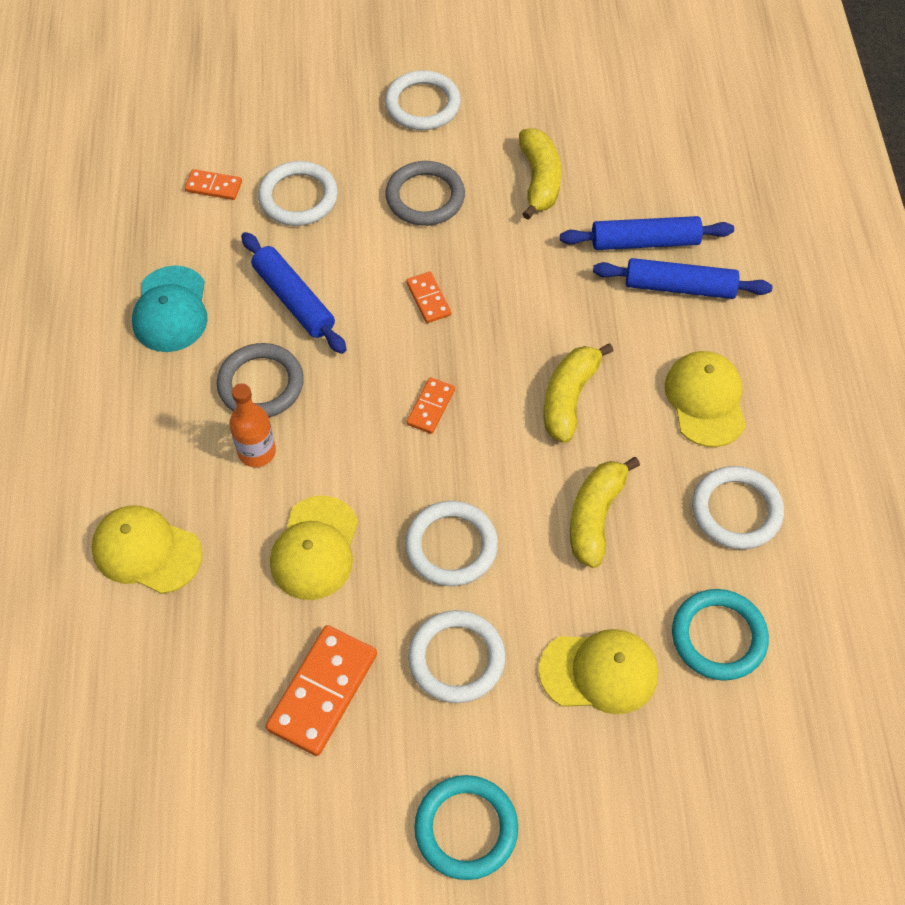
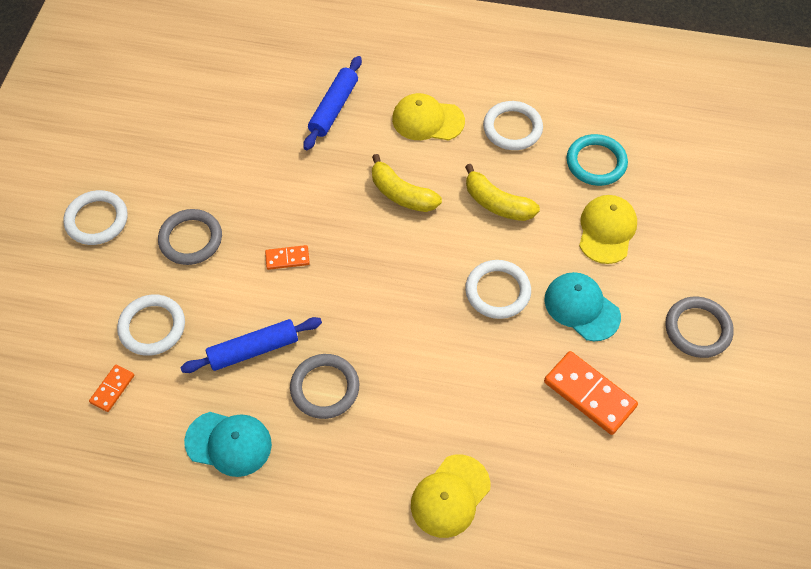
camera: 75 degrees left, 0 degrees up
(257, 452) = (385, 402): orange bottle -> none
(315, 548) = (478, 377): yellow cap -> none
(430, 407) = (382, 278): orange domino -> none
(456, 659) = (581, 307): white ring -> turquoise cap
(466, 828) = (697, 329): turquoise ring -> grey ring
(539, 180) = (207, 163): yellow banana -> none
(645, 242) = (288, 116): blue rolling pin -> none

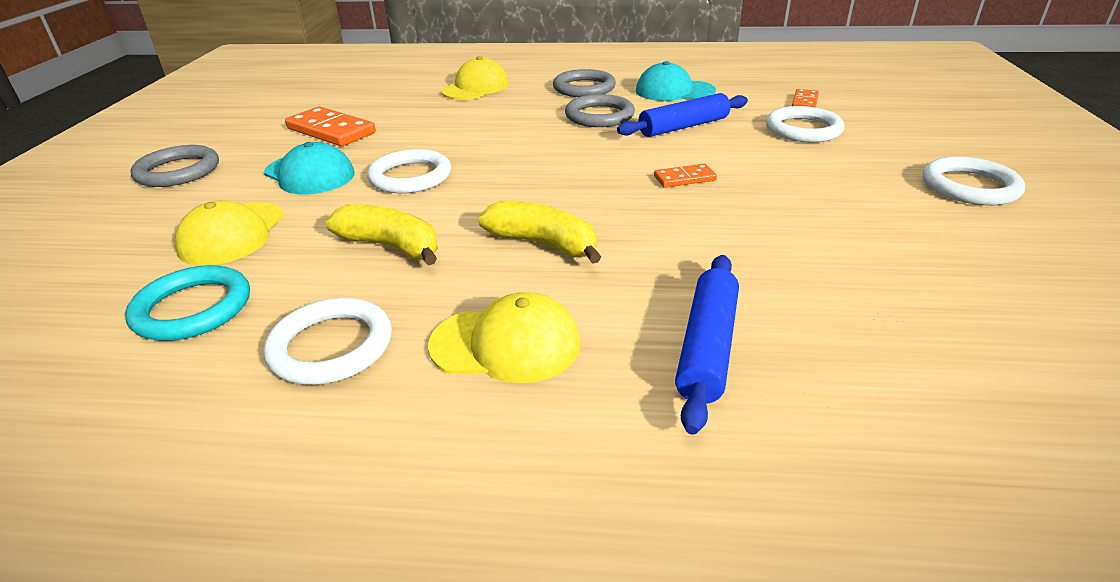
camera: 175 degrees right, 25 degrees down
(191, 239) = (824, 182): grey ring -> grey ring (584, 88)

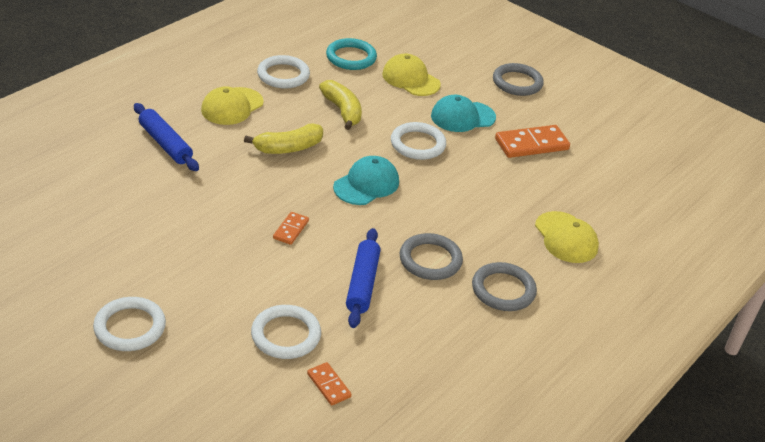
camera: 120 degrees right, 5 degrees up
(391, 246) = (342, 111): yellow banana -> yellow banana turned 90 degrees counterclockwise
(674, 91) = (439, 333): turquoise cap -> turquoise cap (366, 184)

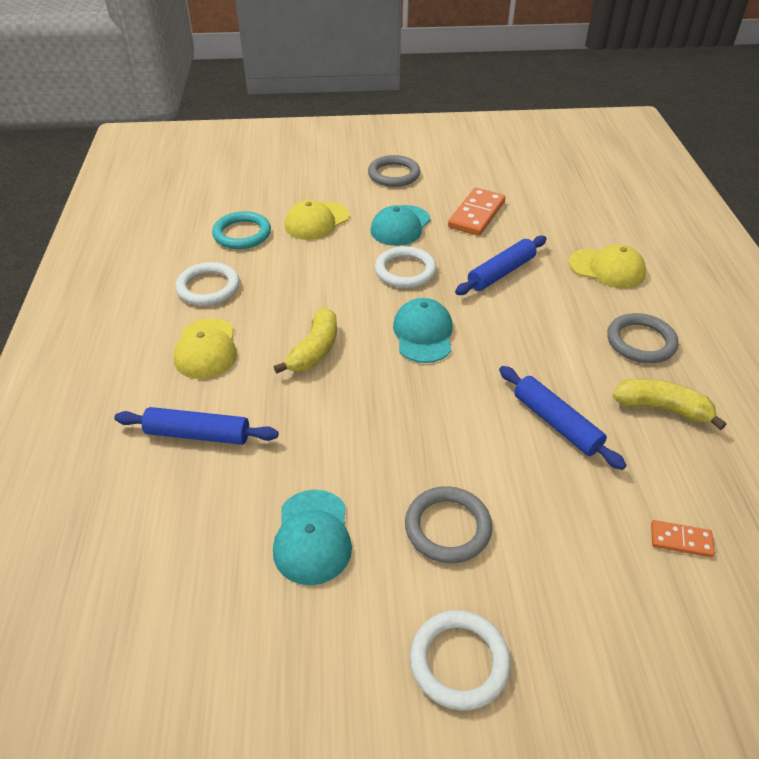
camera: 40 degrees left, 5 degrees up
(147, 228) = (312, 537): none -> turquoise cap
(286, 335) = (582, 527): white ring -> none
(290, 229) = (432, 424): orange domino -> none
(342, 111) = (306, 284): yellow banana -> yellow banana (662, 409)
(410, 79) = (316, 221): yellow cap -> yellow cap turned 45 degrees counterclockwise
(430, 260) = (563, 359): grey ring -> grey ring (447, 527)
(481, 188) = (501, 273): none -> blue rolling pin

